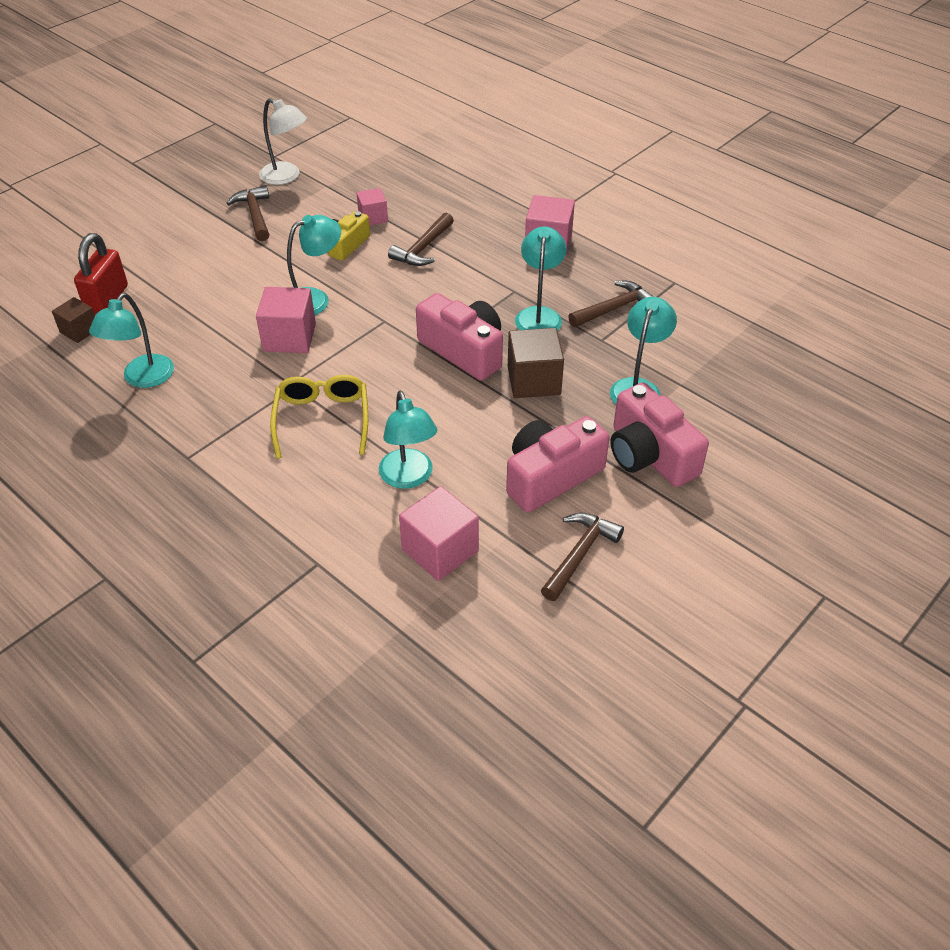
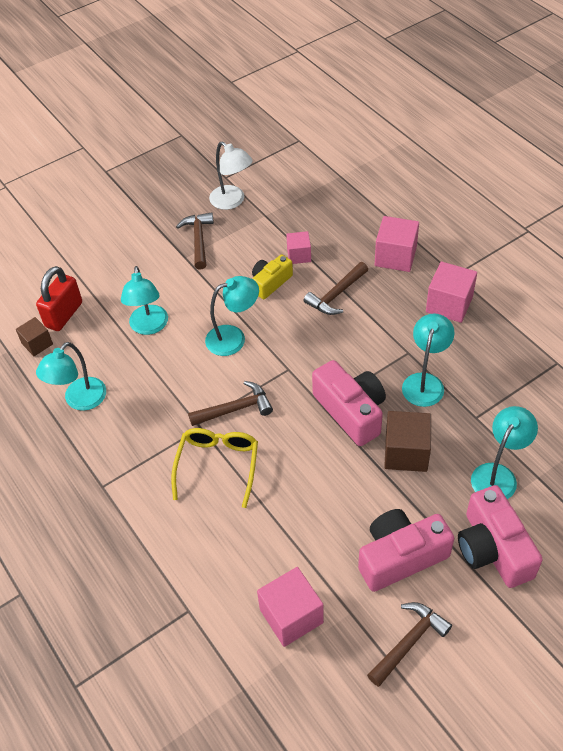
camera: 15 degrees right, 5 degrees up
(289, 337) = (205, 375): pink cube -> pink cube (395, 256)
(409, 478) = (279, 537): turquoise lamp -> turquoise lamp (149, 327)
(614, 308) = (495, 384): brown hammer -> brown hammer (236, 409)

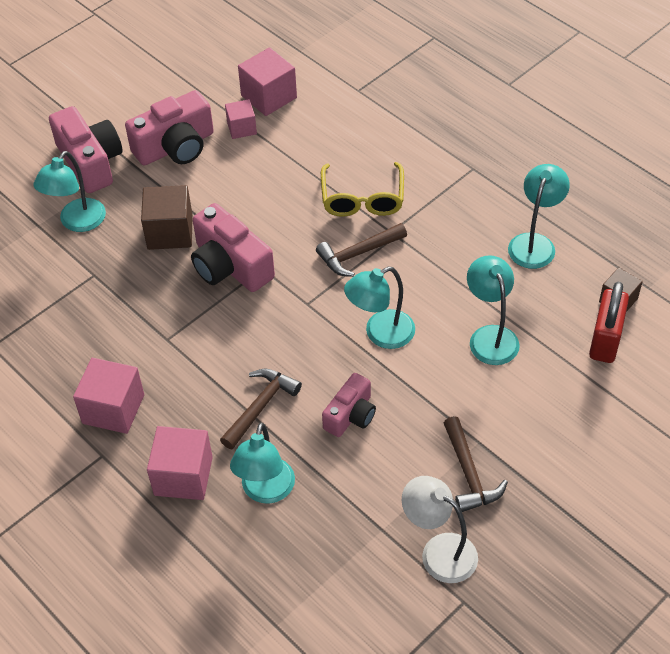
camera: 170 degrees right, 0 degrees up
(270, 283) = (351, 415): yellow camera -> pink camera
(299, 255) = (319, 463): pink cube -> pink cube (242, 128)
(409, 642) = (168, 92): brown hammer -> none
(425, 382) = (148, 306): turquoise lamp -> turquoise lamp (265, 491)

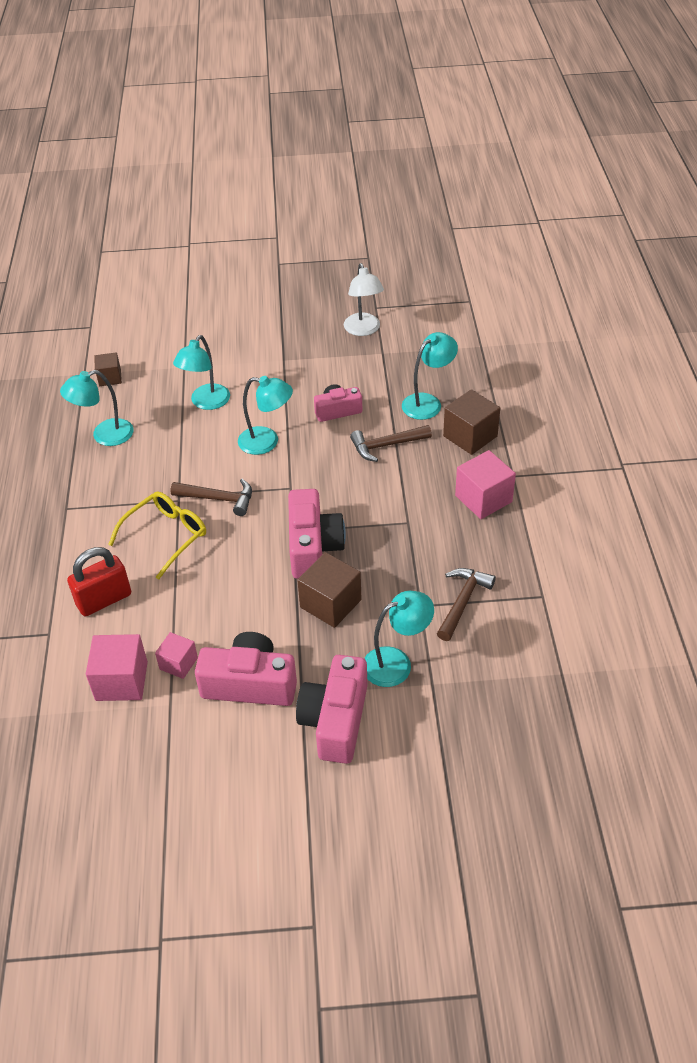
camera: 140 degrees left, 5 degrees down
(183, 476) = (470, 436): pink cube -> brown cube
(469, 474) = (307, 350): brown hammer -> brown hammer (463, 601)
(605, 340) = (149, 364): red padlock -> red padlock (104, 600)

